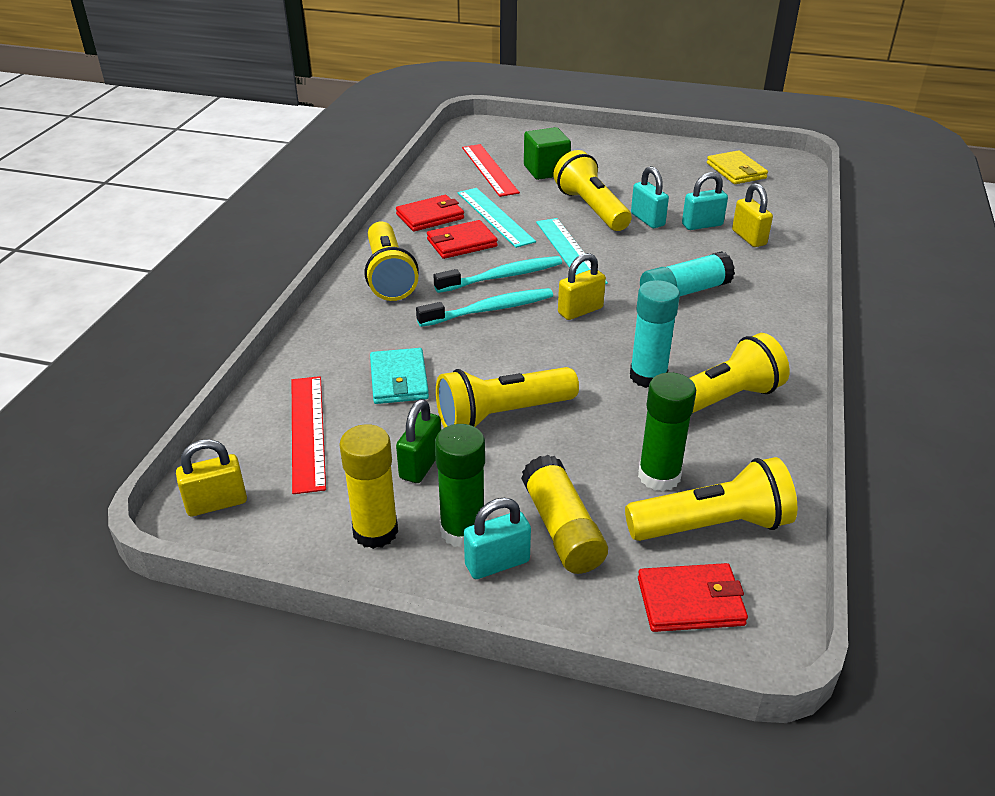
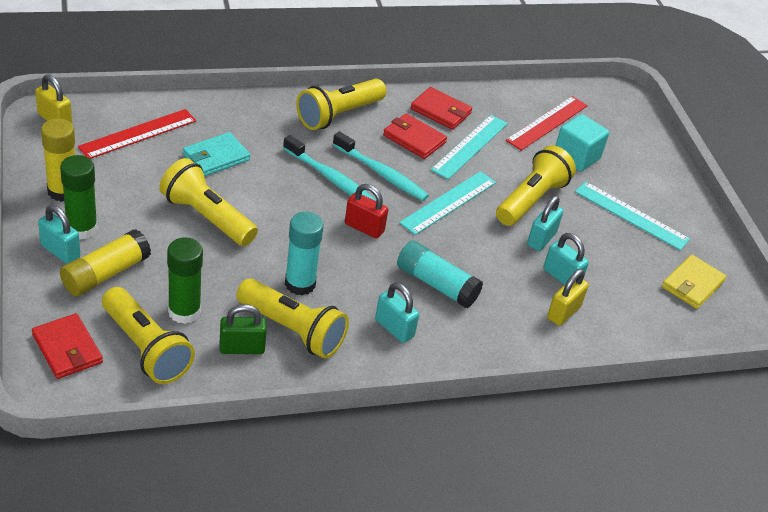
camera: 55 degrees right, 5 degrees up
(421, 465) = (133, 193): green padlock -> green padlock (242, 348)
(546, 170) = (576, 157): green cube -> turquoise cube
(580, 310) = (364, 227): yellow padlock -> red padlock
(638, 170) = (631, 215): none -> turquoise ruler
(738, 334) = (394, 328): none -> turquoise padlock

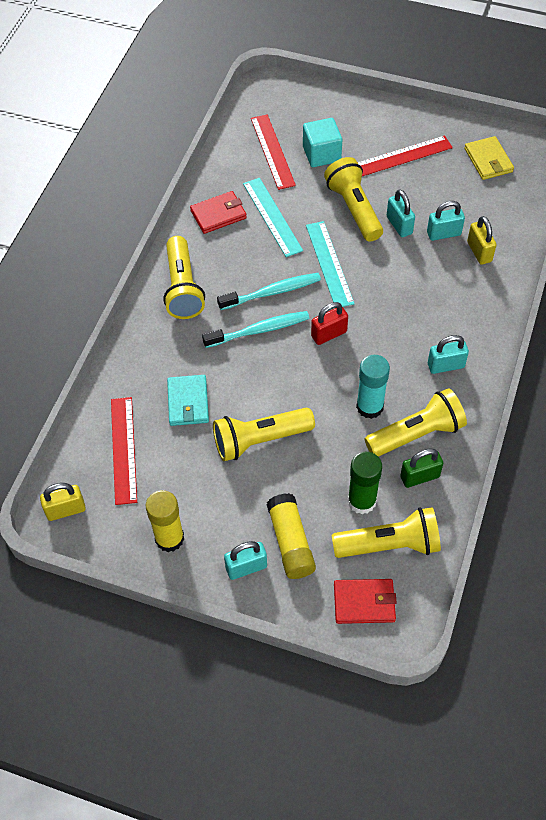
camera: 50 degrees left, 15 degrees up
(81, 228) = (226, 540): green glue stick -> none
(242, 348) = (419, 477): green padlock -> green padlock turned 45 degrees clockwise
(414, 139) = (242, 249): red wallet -> none
(436, 284) = (413, 316): turquoise glue stick -> none
(631, 215) = (402, 156): turquoise ruler -> red ruler

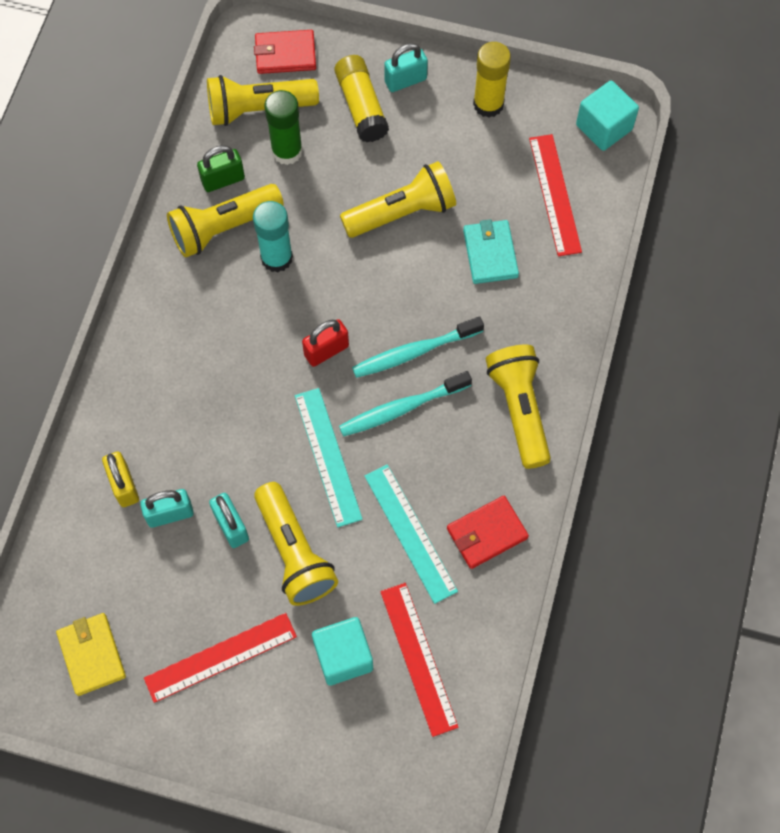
camera: 175 degrees right, 10 degrees up
(66, 510) = (604, 127): yellow padlock -> turquoise cube
(445, 365) = (183, 314): turquoise padlock -> none

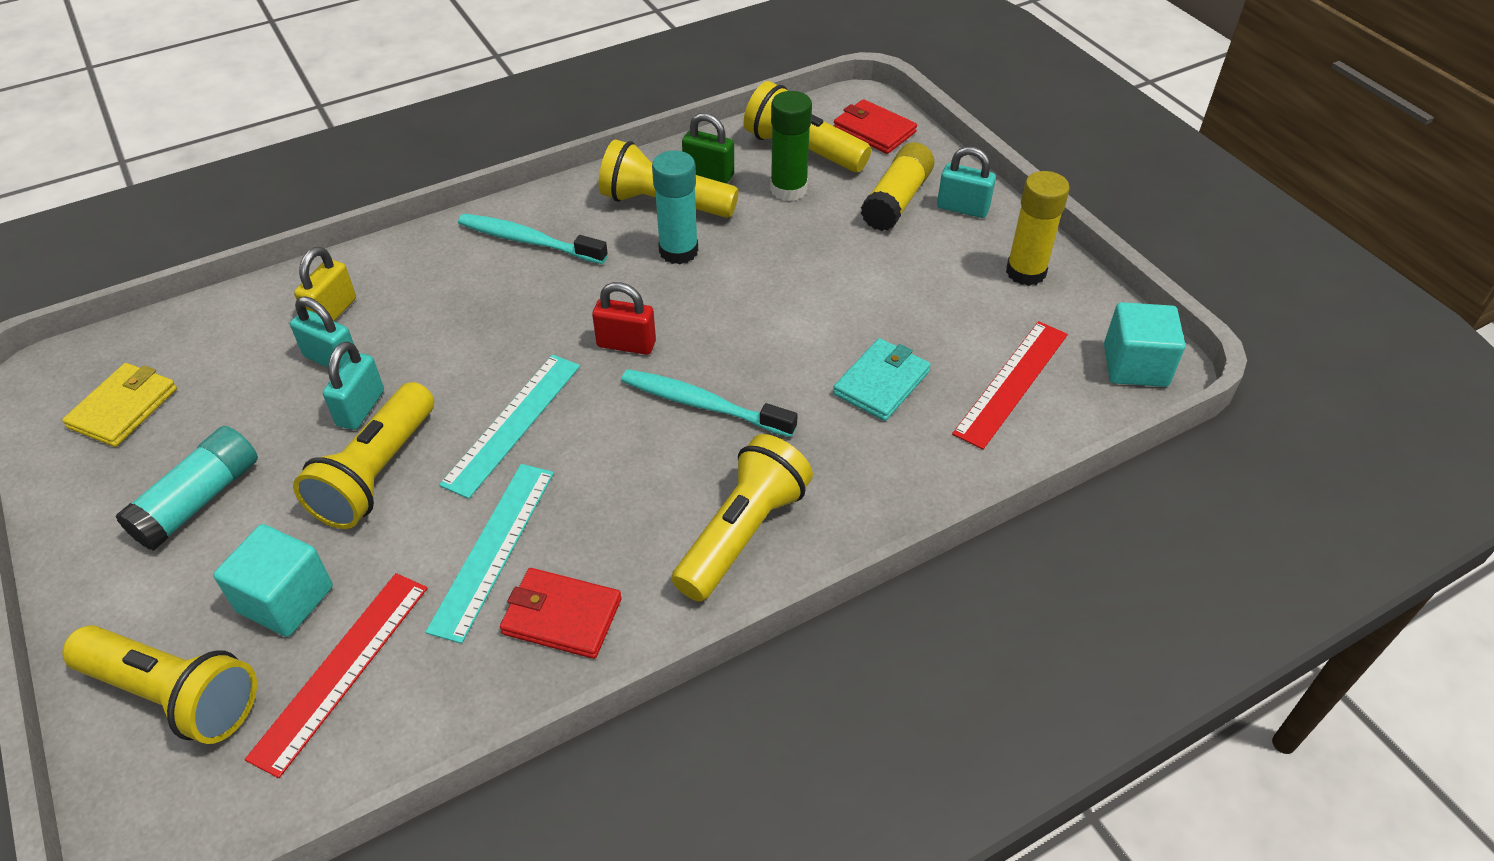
camera: 45 degrees right, 20 degrees down
(220, 657) = (199, 501): red ruler -> turquoise glue stick
(402, 212) = (834, 294): yellow flashlight -> yellow flashlight (174, 695)
(402, 408) = (631, 440): turquoise toothbrush -> turquoise toothbrush (529, 241)

